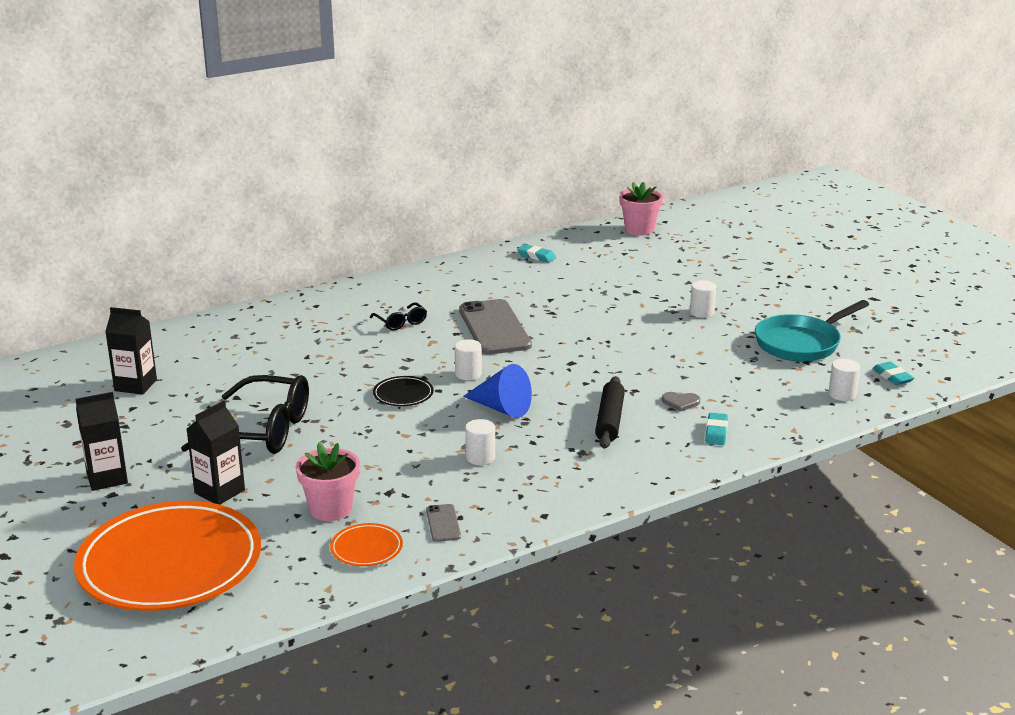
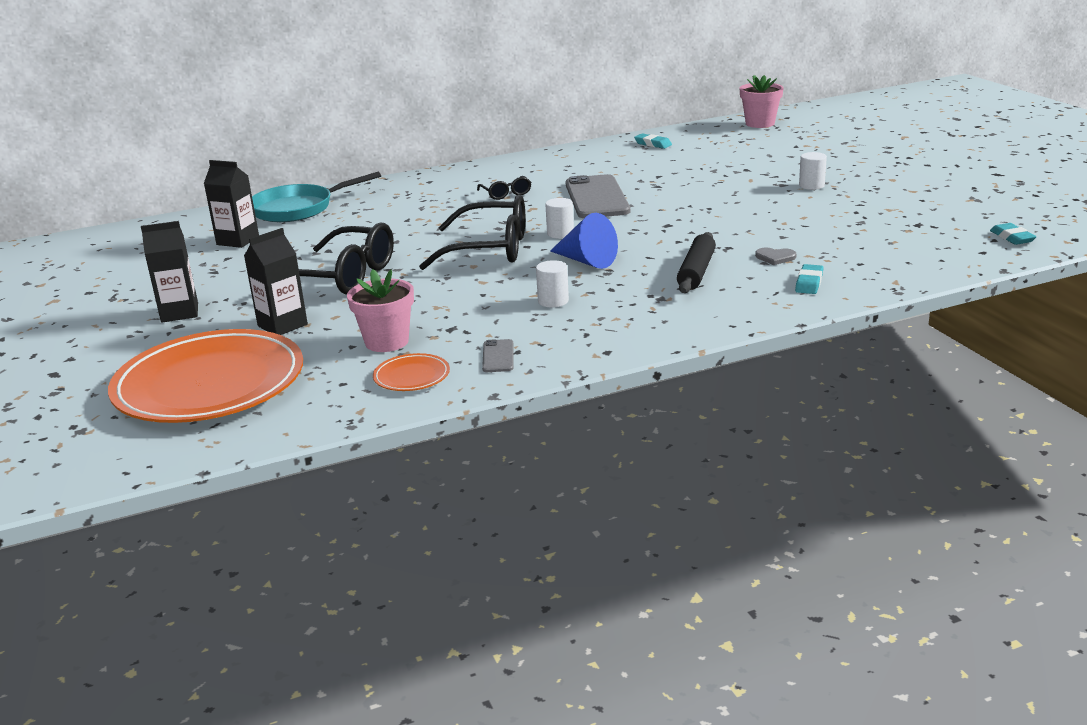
camera: 10 degrees right, 0 degrees up
(403, 394) = (490, 249): black plate -> black glasses
(801, 343) = (913, 210): turquoise pan -> turquoise pan (298, 209)
(842, 394) = (953, 252): white cylinder -> none

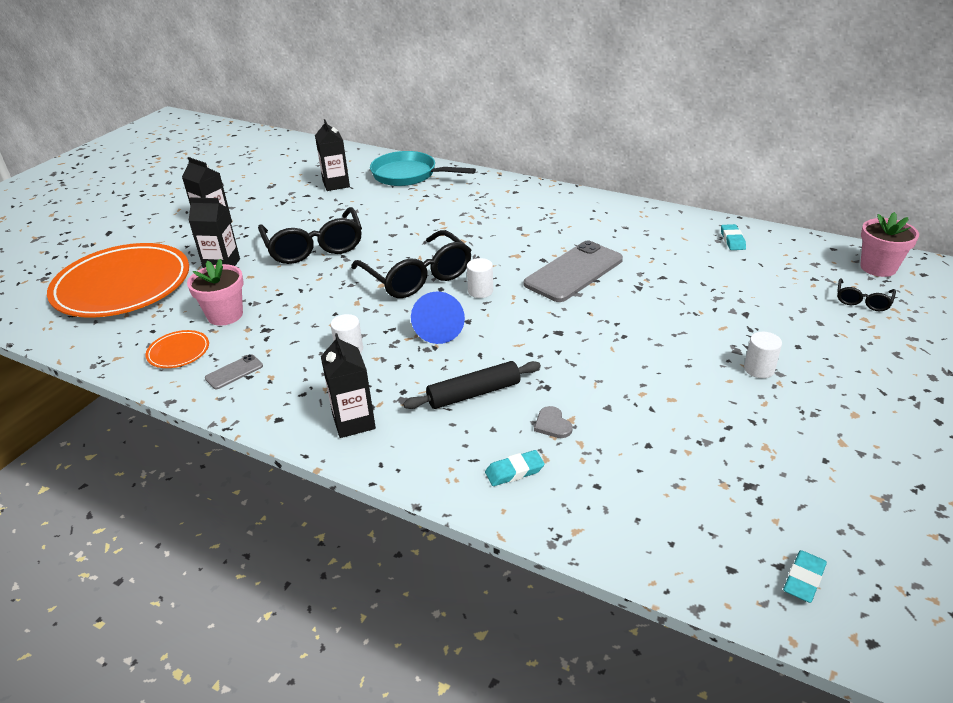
camera: 50 degrees right, 10 degrees up
(506, 194) = (530, 231): black glasses -> black glasses (862, 301)
(661, 322) = (354, 422): none -> black carton

